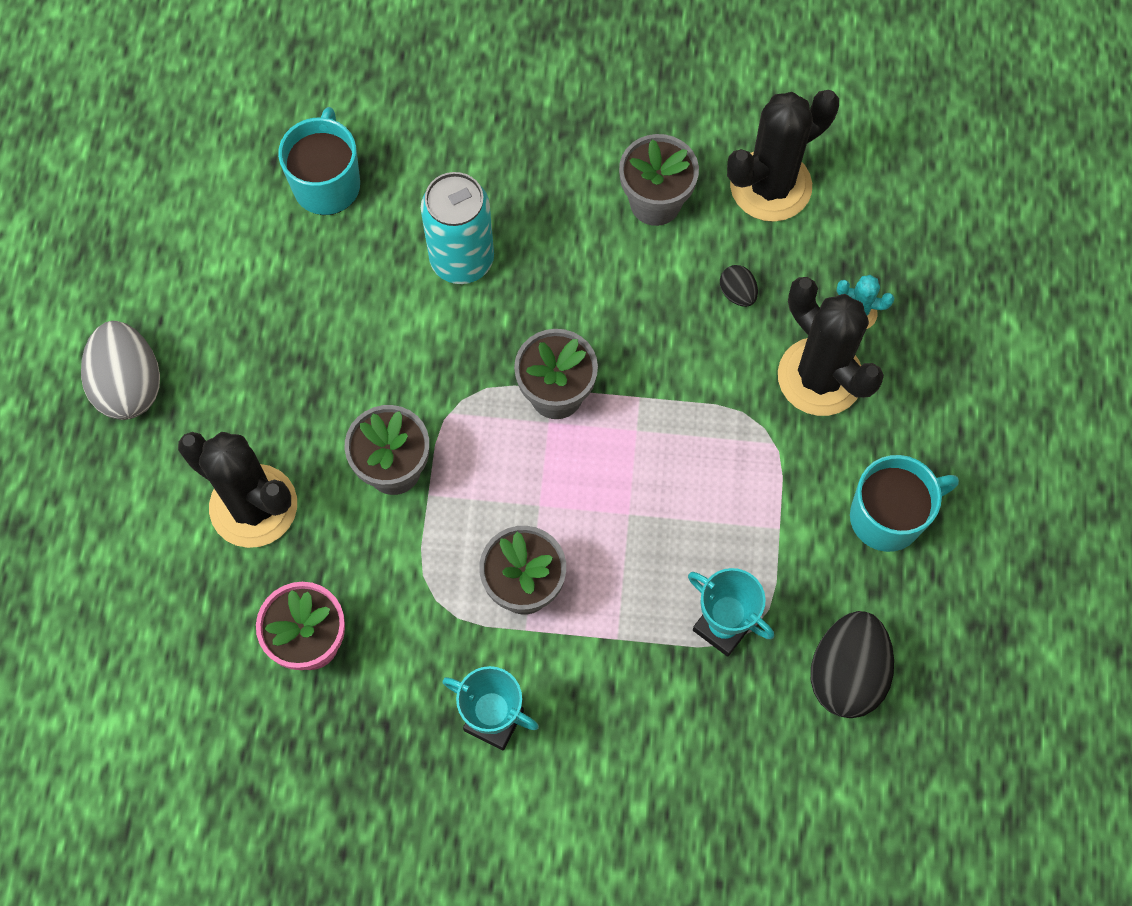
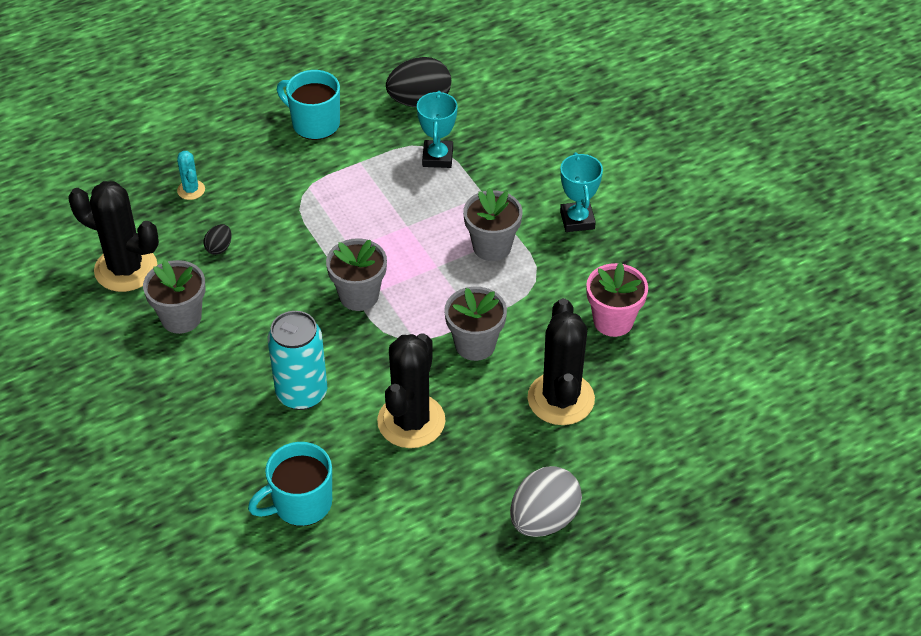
camera: 125 degrees left, 20 degrees down
(820, 377) = (248, 187): black cactus -> black cactus (411, 421)

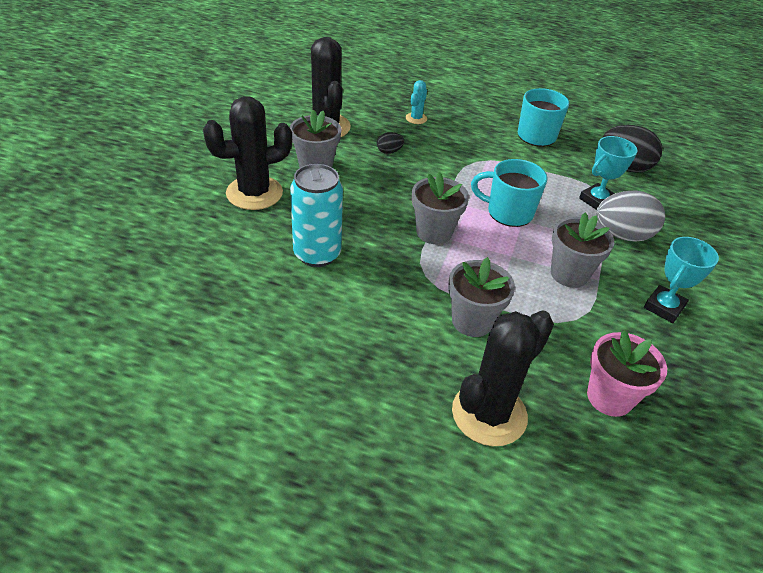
camera: 45 degrees right, 5 degrees down
(300, 504) = (215, 312): turquoise mug -> turquoise mug (508, 212)
(411, 421) = (357, 329): black cactus -> black cactus (254, 193)
(544, 519) = (349, 491): grey egg -> grey egg (622, 235)

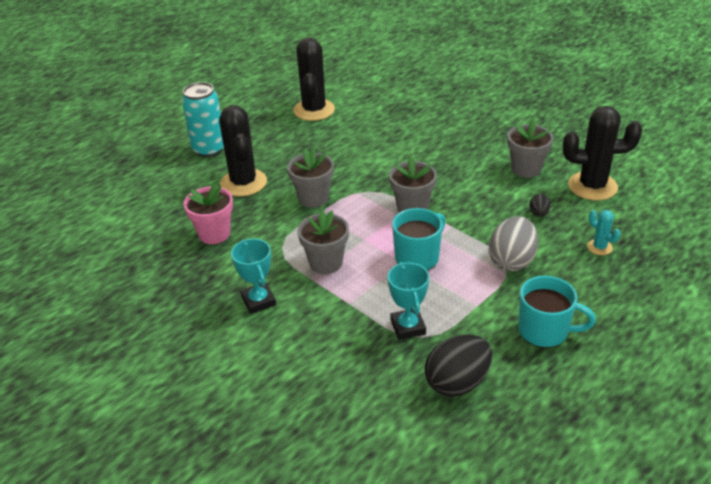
camera: 120 degrees right, 5 degrees down
(254, 193) = (498, 136): black cactus -> black cactus (314, 110)
(317, 254) = (415, 150): turquoise can -> turquoise can (209, 149)
(622, 235) = (351, 320): grey egg -> grey egg (511, 261)

